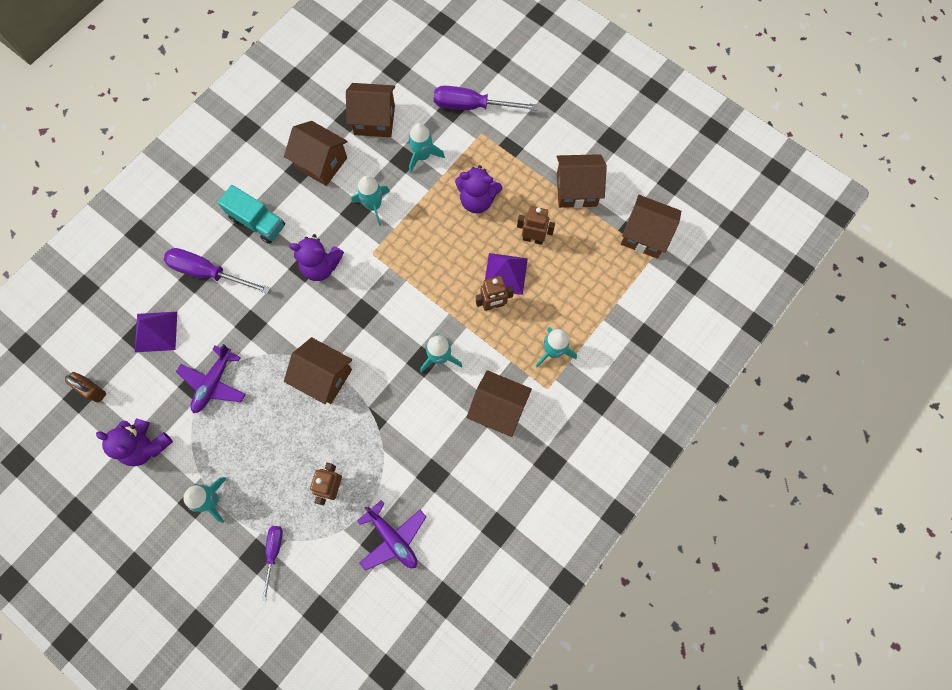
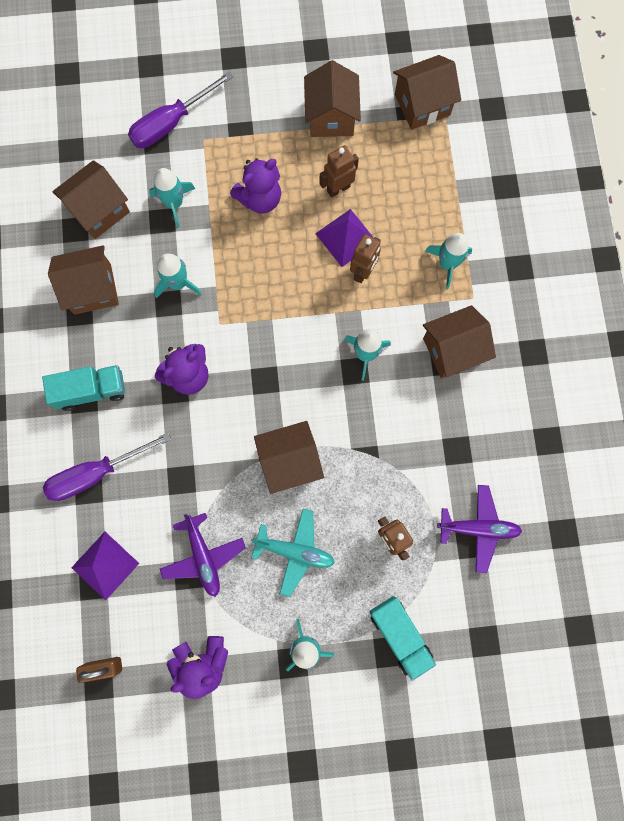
camera: 45 degrees left, 5 degrees up
(268, 435) = (294, 551): none -> turquoise plane
(273, 553) = (400, 635): purple screwdriver -> turquoise truck
(576, 190) = (331, 117): brown house -> brown house turned 45 degrees counterclockwise

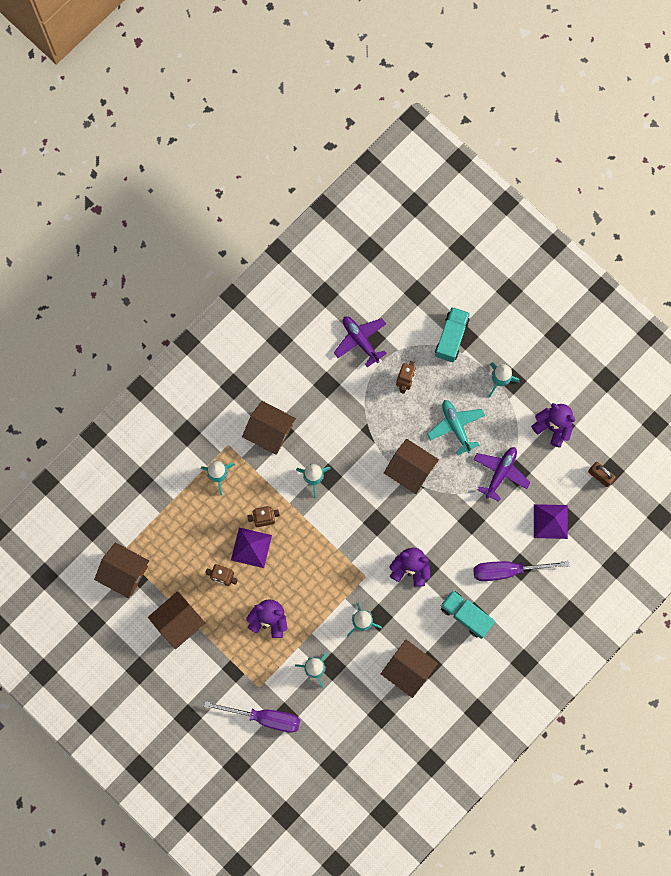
camera: 130 degrees left, 0 degrees up
(96, 473) = (508, 570): purple screwdriver -> purple screwdriver turned 150 degrees clockwise
(99, 210) = (357, 710): brown house -> none

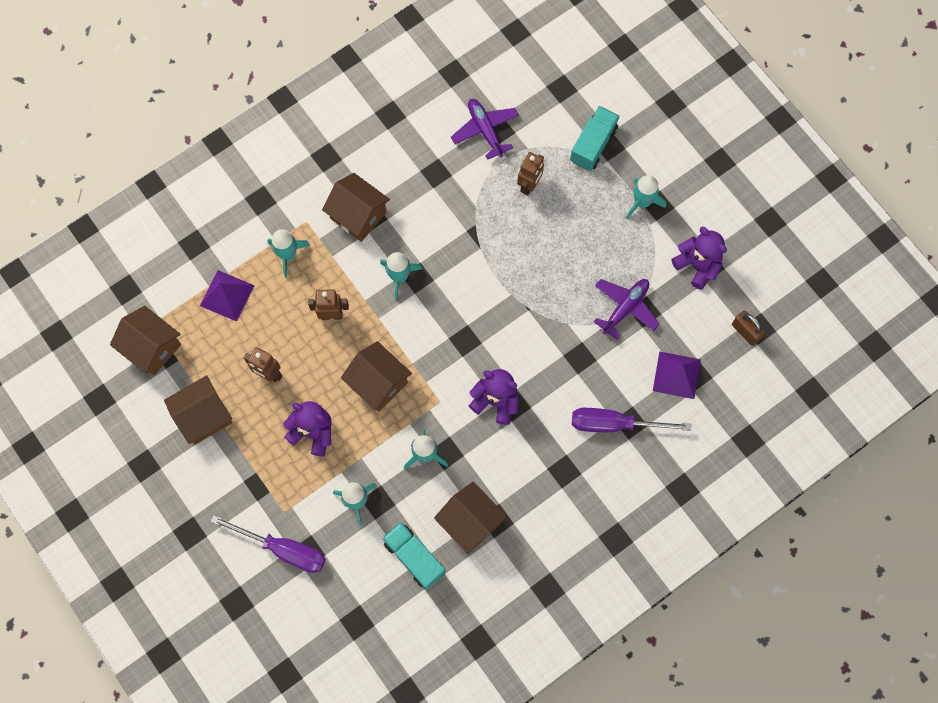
camera: 10 degrees right, 5 degrees down
(251, 547) = (309, 344): purple pyramid -> purple pyramid (227, 295)
(410, 470) = (516, 286): brown house -> brown house (378, 383)
(456, 427) = (581, 246): turquoise plane -> none
(466, 615) = (554, 469): turquoise truck -> turquoise truck (414, 557)

